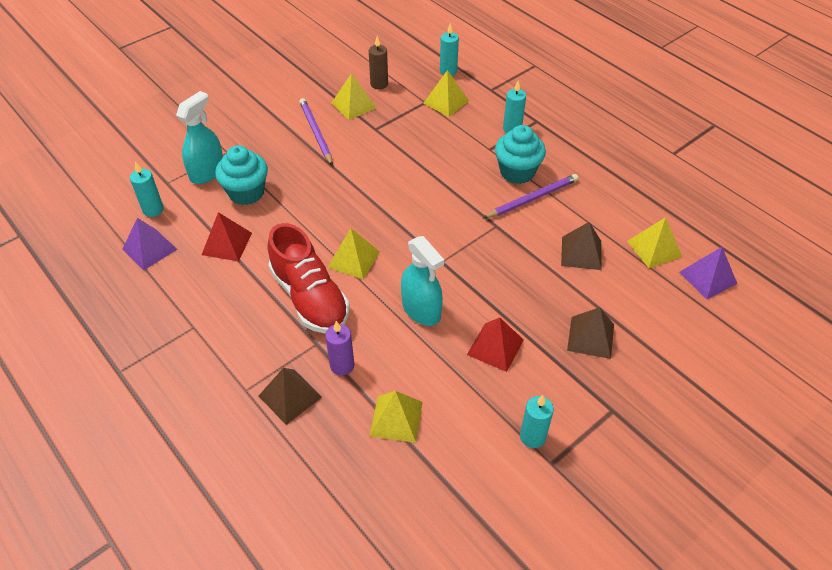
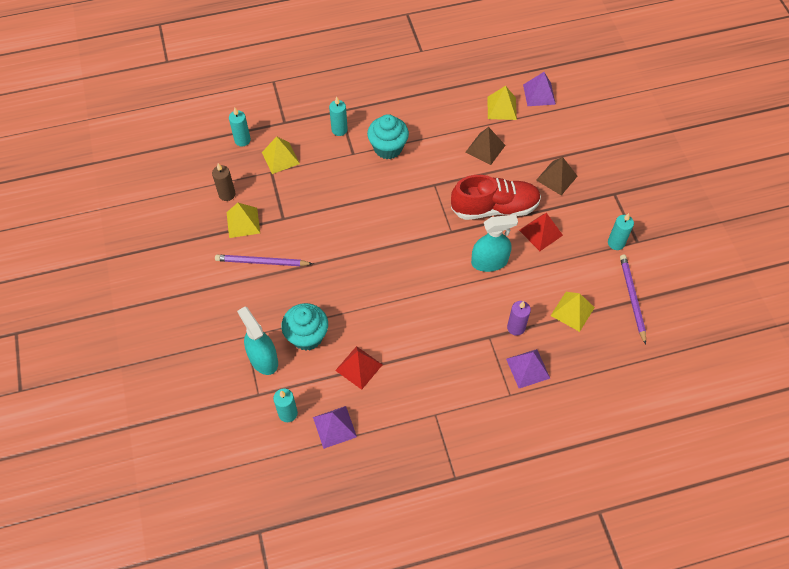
camera: 65 degrees left, 10 degrees up
(290, 396) = (528, 368): brown pyramid -> purple pyramid
(310, 297) = (444, 327): red shoe -> red shoe (494, 208)
(353, 259) = (421, 285): yellow pyramid -> none
(532, 198) = (420, 151): purple pencil -> purple pencil (632, 298)

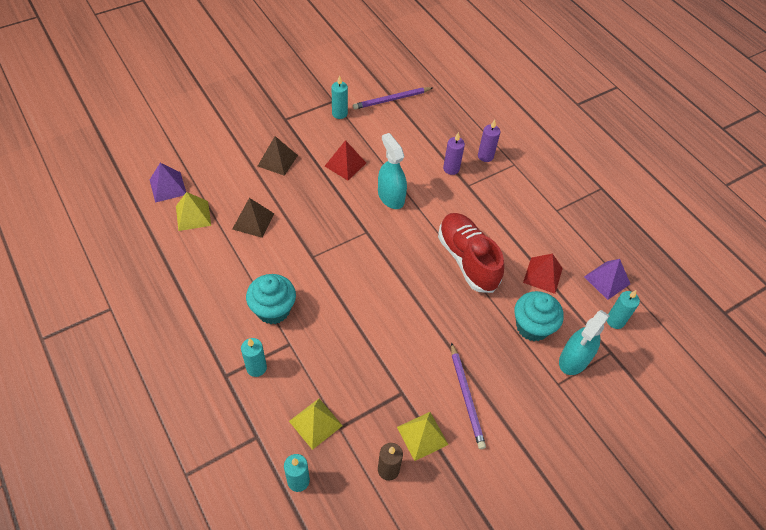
camera: 110 degrees left, 5 degrees down
(494, 208) = (327, 202): red shoe -> red shoe (467, 259)
(528, 368) = (485, 156): purple pyramid -> purple candle
(572, 311) = (419, 134): yellow pyramid -> none

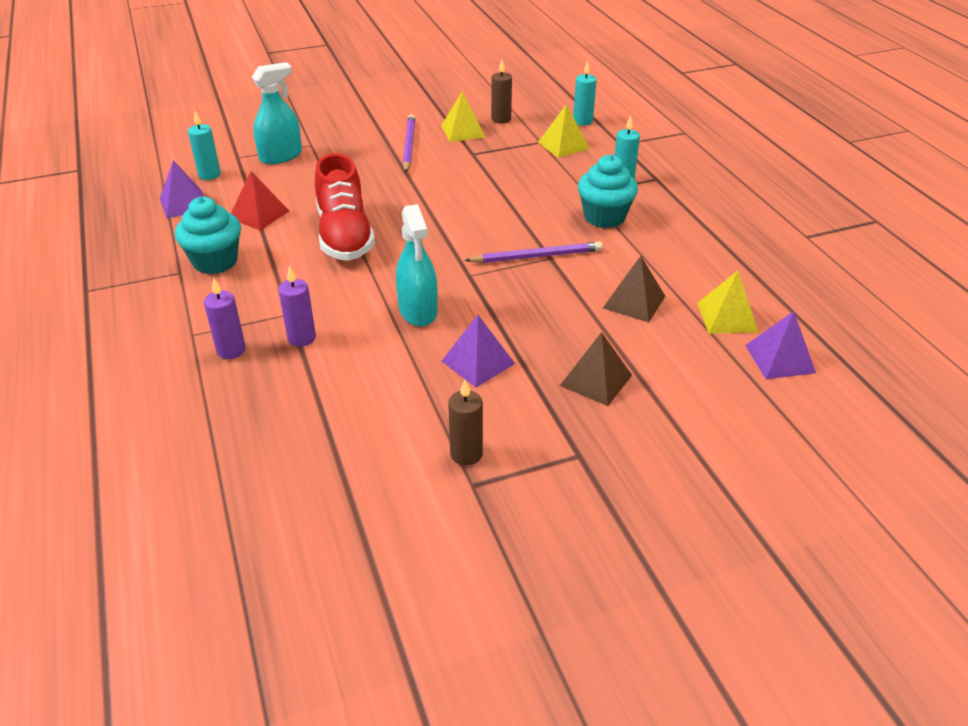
camera: 165 degrees left, 15 degrees down
(339, 113) = (466, 454): turquoise candle -> brown candle
(345, 164) = (478, 362): red pyramid -> purple pyramid
(391, 100) = (348, 473): purple pencil -> purple pencil (536, 256)
(532, 327) = (306, 179): turquoise cupcake -> turquoise cupcake (215, 262)

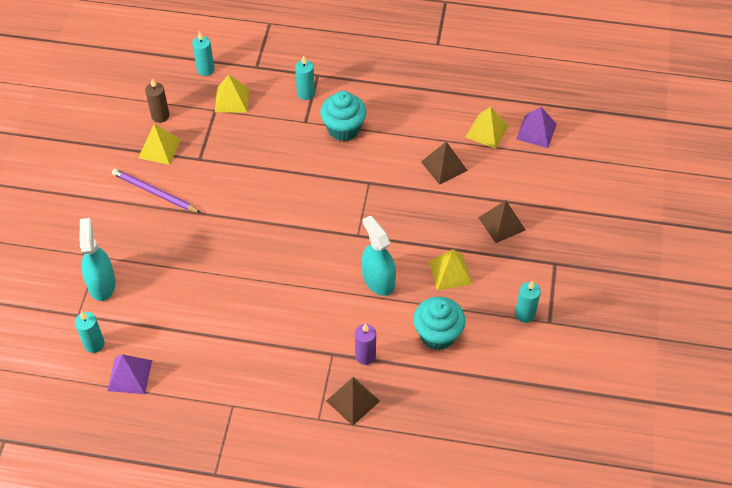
camera: 60 degrees left, 15 degrees up
(215, 262) = (235, 378): turquoise cupcake -> turquoise cupcake (437, 334)
(231, 350) = (352, 401): purple candle -> brown pyramid
(259, 214) = (186, 329): red pyramid -> none
(345, 236) = (258, 286): red shoe -> none
(418, 311) = (378, 280): turquoise spray bottle -> turquoise spray bottle turned 135 degrees counterclockwise
(466, 454) = (525, 314): brown candle -> turquoise candle
(478, 362) = (450, 272): purple pyramid -> yellow pyramid
(536, 256) = (362, 189): purple pencil -> none

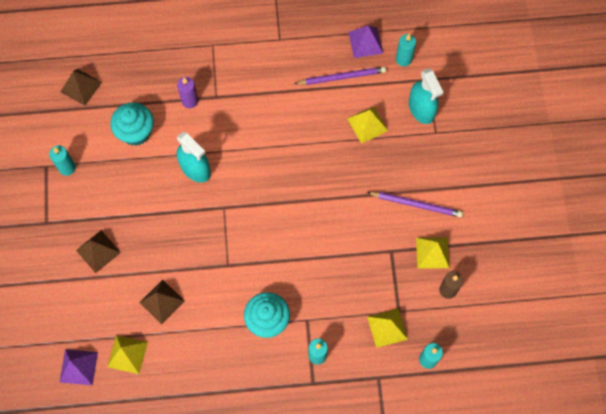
camera: 165 degrees right, 15 degrees up
(176, 341) = (342, 77): none -> purple pencil
(352, 401) = (190, 64): brown pyramid -> brown pyramid (81, 87)
(450, 272) = (136, 191): yellow pyramid -> yellow pyramid (367, 124)

